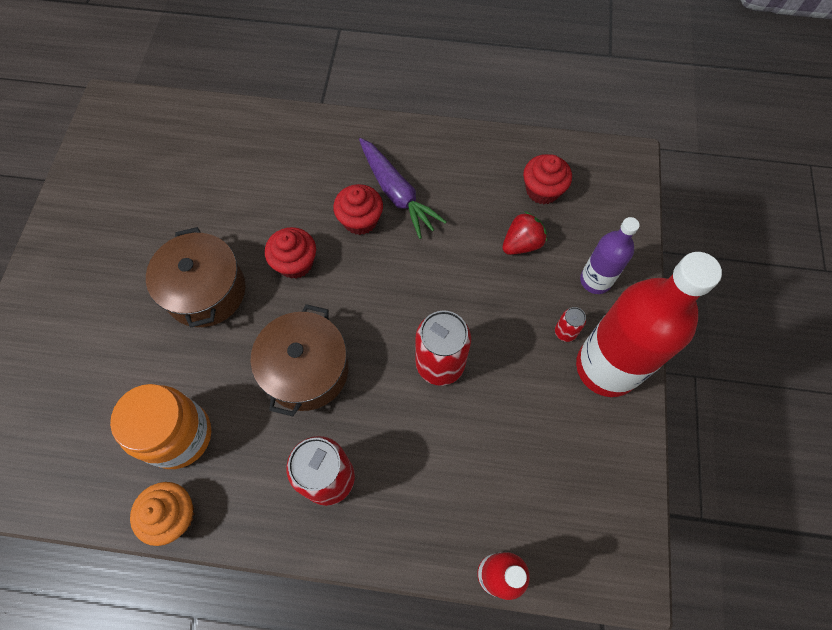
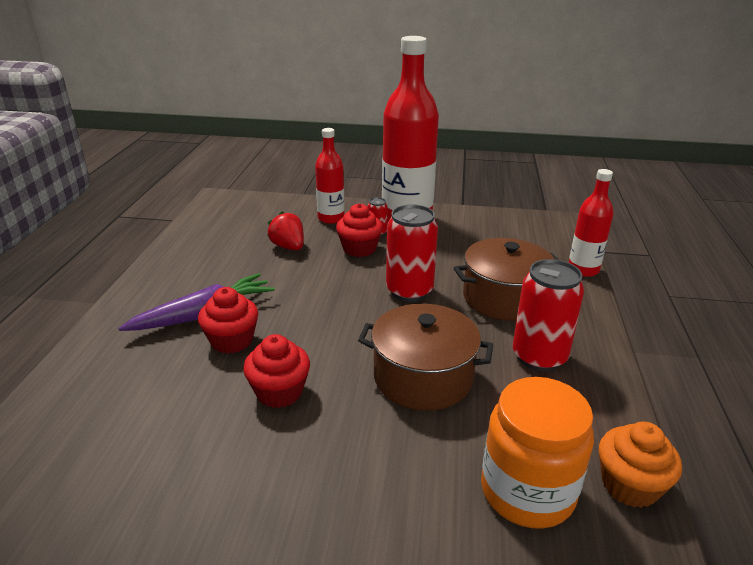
camera: 90 degrees left, 35 degrees down
(206, 291) = (308, 482): brown pot -> brown pot (504, 298)
(542, 190) = (234, 235): red cupcake -> red cupcake (359, 249)
(595, 280) = (331, 218): purple bottle -> red bottle

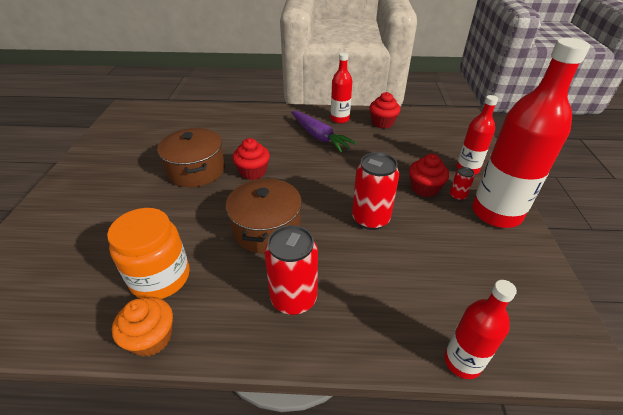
camera: 85 degrees right, 10 degrees up
(161, 290) = (340, 119): none -> red bottle
(232, 340) = (296, 150): red cupcake -> red cupcake (382, 123)
(288, 247) = (410, 155): red strawberry -> none
(504, 298) = (378, 280): brown pot -> brown pot (196, 170)

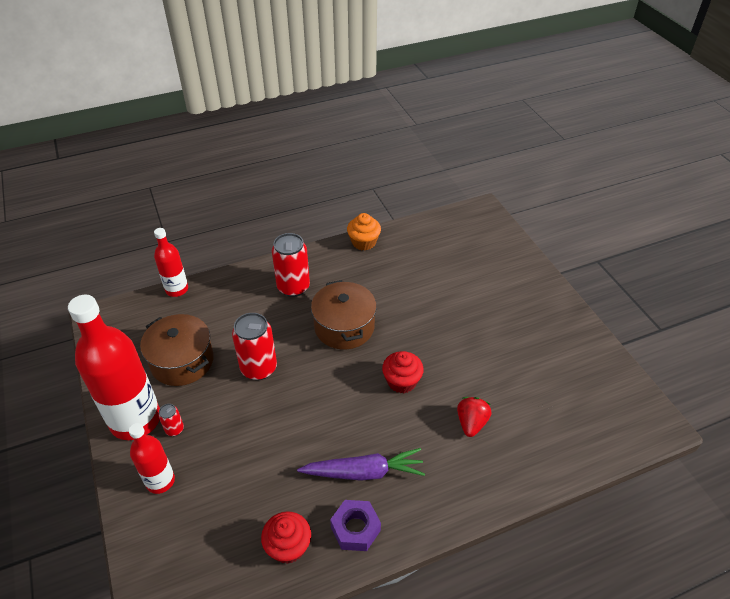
camera: 155 degrees right, 5 degrees up
(160, 277) = (391, 269): orange jar -> none
(196, 170) = (459, 362): brown pot -> brown pot (182, 361)
(229, 138) = (471, 423): none -> red strawberry
(319, 137) = (364, 472): purple carrot -> purple carrot turned 150 degrees clockwise
(340, 119) = (355, 529): red bottle -> purple nut
(424, 188) = (211, 427): red cupcake -> none

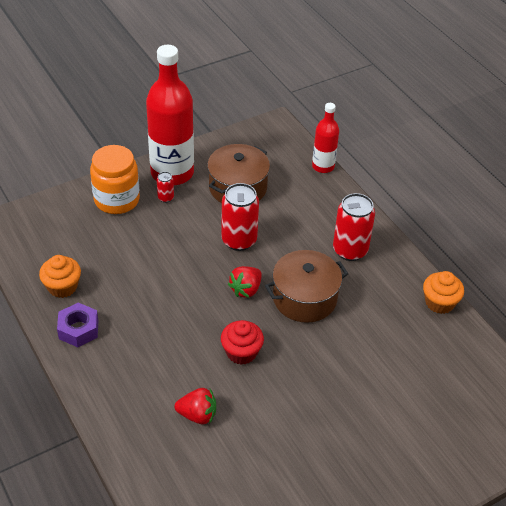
camera: 80 degrees right, 0 degrees up
(160, 481) = (117, 200): red bottle -> orange jar
(288, 546) = (62, 287): red cupcake -> orange cupcake
(325, 370) = (246, 289): none -> red strawberry
(364, 472) = (134, 330): purple carrot -> none

